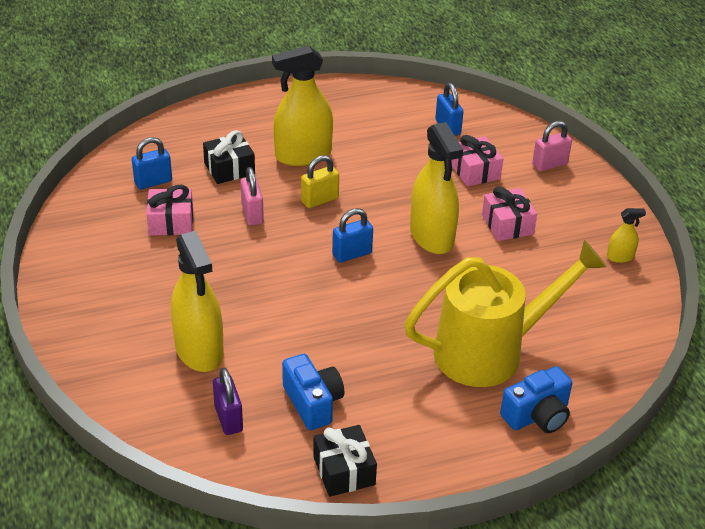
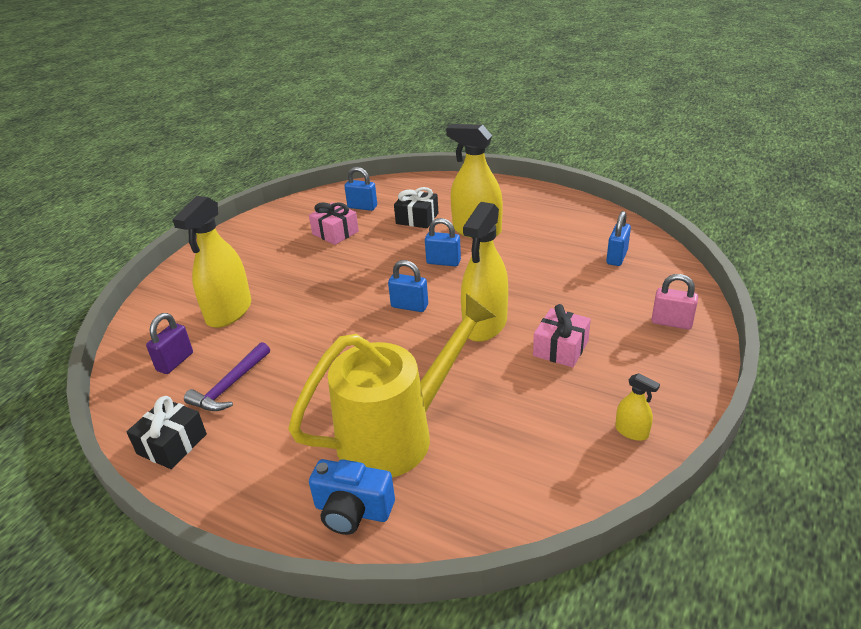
camera: 50 degrees right, 5 degrees down
(252, 214) = (387, 250): pink padlock -> none
(313, 403) = (230, 385): blue camera -> purple hammer
(320, 200) = (443, 262): yellow padlock -> blue padlock
(475, 171) = (592, 297): pink gift -> none
(491, 351) = (398, 434): yellow watering can -> yellow watering can turned 60 degrees counterclockwise

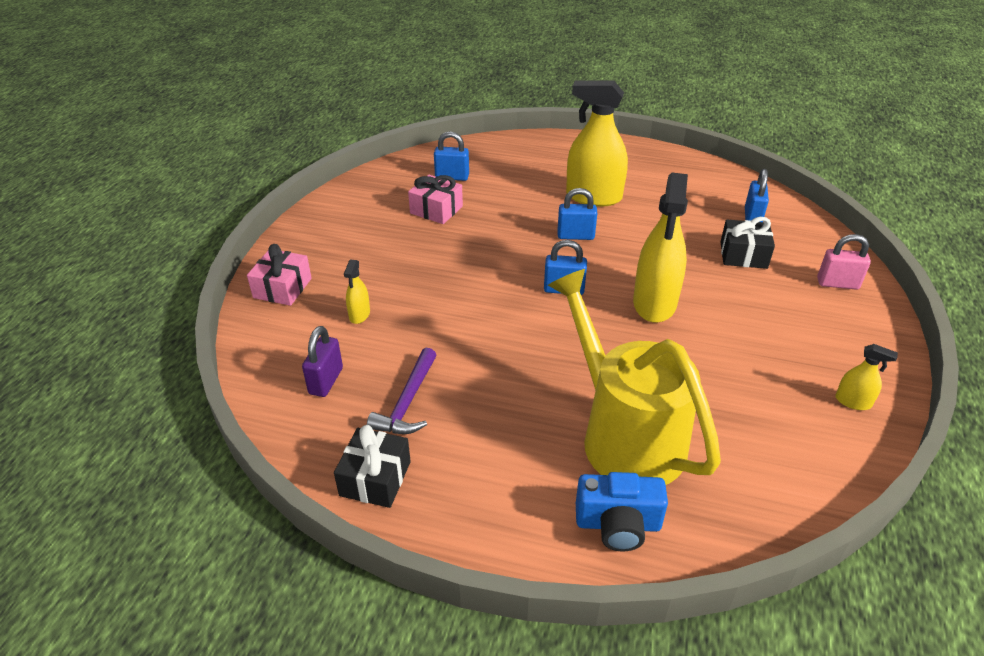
camera: 15 degrees left, 5 degrees up
(229, 312) = (359, 314): yellow spray bottle -> yellow spray bottle, size x0.45
(398, 434) = (623, 434): yellow watering can -> yellow watering can turned 75 degrees counterclockwise
(417, 218) = (521, 187): black gift -> black gift (743, 255)
(561, 348) = (744, 321): pink gift -> pink gift (282, 288)

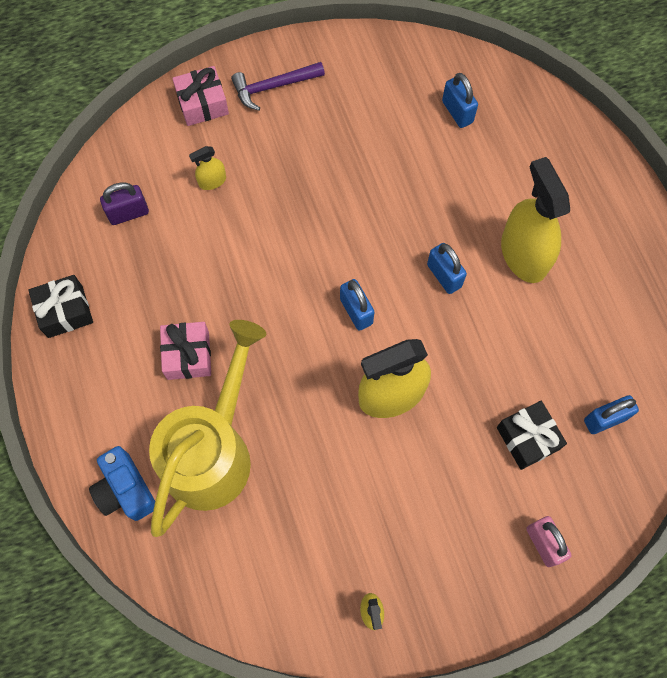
camera: 55 degrees right, 30 degrees up
(408, 402) = (146, 282): purple hammer -> purple hammer (274, 86)
(436, 210) = (393, 136): pink gift -> pink gift (188, 355)

